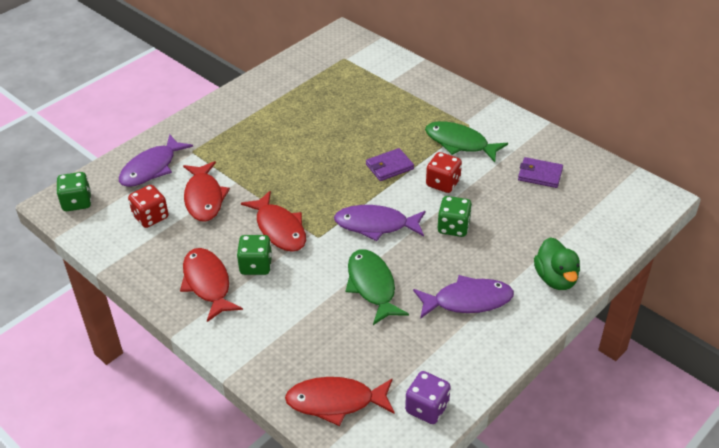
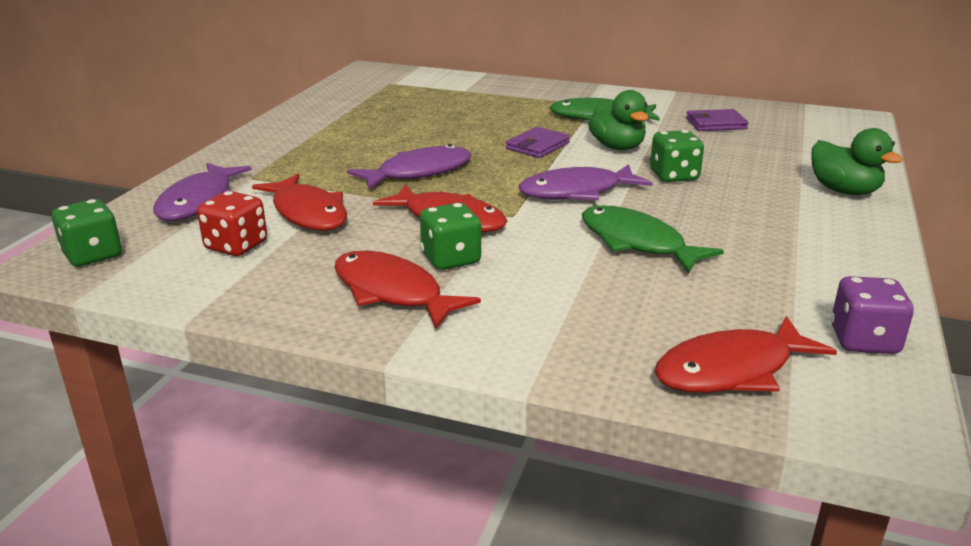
camera: 25 degrees left, 15 degrees down
(443, 183) = (617, 147): red dice -> green duck
(468, 301) = (773, 229): purple fish -> purple fish (419, 172)

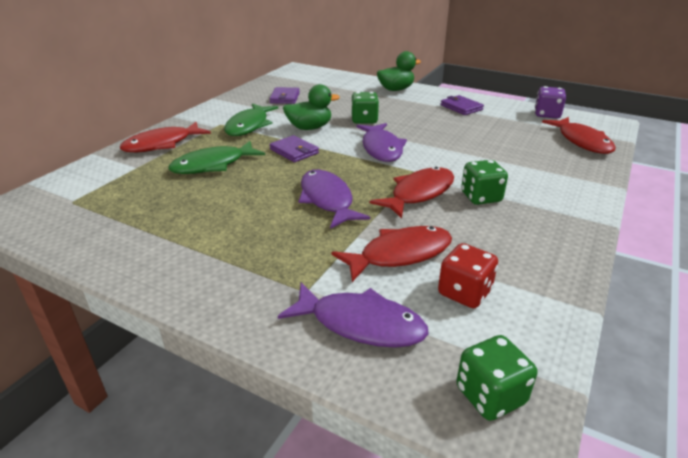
camera: 80 degrees left, 5 degrees up
(392, 292) = (531, 220): red fish -> red fish (162, 144)
(637, 242) = (456, 142): green fish -> green fish (213, 165)
(810, 248) = (461, 107): none -> purple wallet

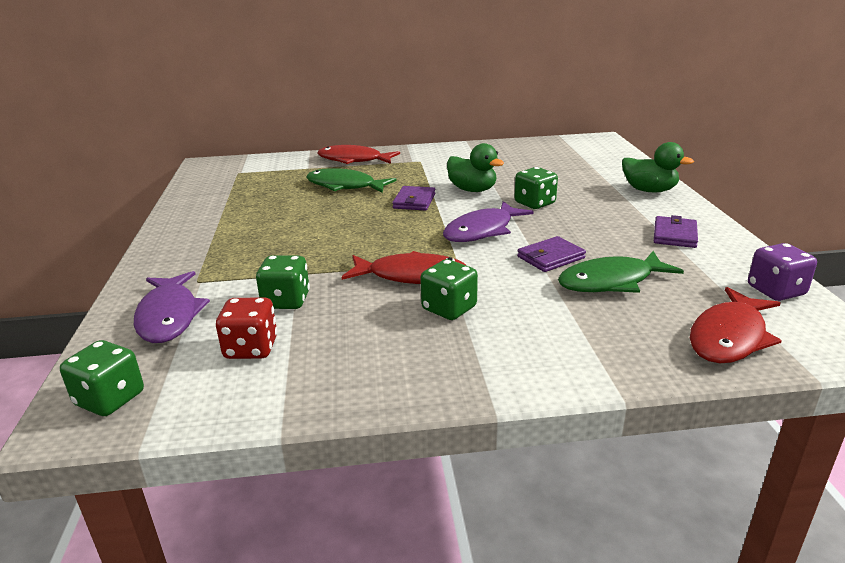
camera: 55 degrees right, 5 degrees down
(249, 126) = (434, 170): green fish -> green fish (611, 282)
(285, 98) = (519, 159): purple wallet -> purple wallet (551, 257)
(327, 200) = (344, 243): purple fish -> none
(400, 254) = (286, 301): red fish -> green dice

